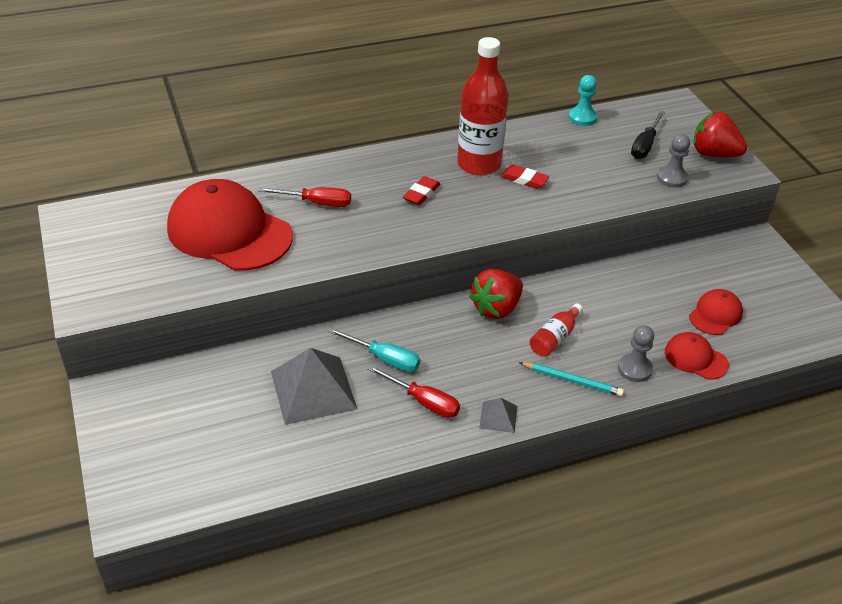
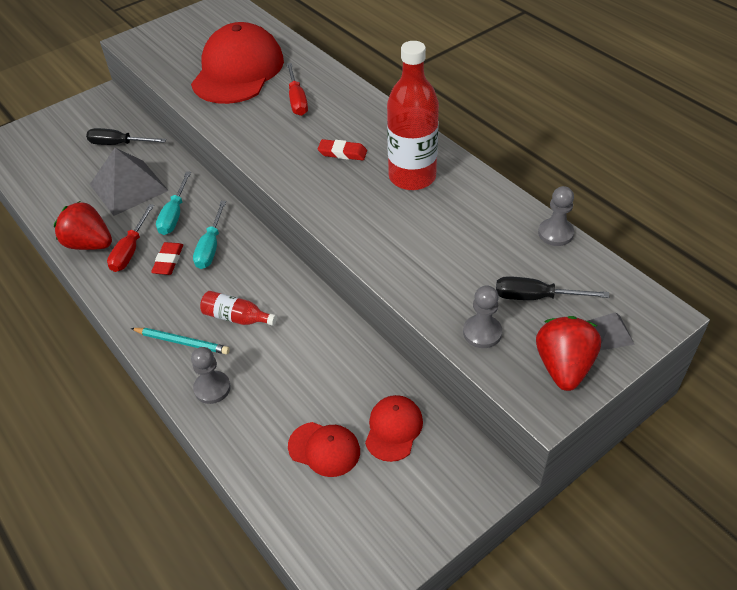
camera: 75 degrees right, 5 degrees up
(223, 388) = (119, 144): none -> black screwdriver
(449, 339) = (211, 247): none -> turquoise screwdriver
(496, 308) = (263, 267): red strawberry -> red strawberry (89, 244)
(498, 417) = (123, 301): grey pyramid -> grey pyramid (609, 333)
(524, 180) = (405, 213): red eraser -> red eraser (168, 261)
(572, 380) = (182, 342): turquoise pencil -> turquoise pencil turned 75 degrees counterclockwise
(582, 117) = (555, 233): turquoise pawn -> grey pawn
(695, 358) = (244, 439): red cap -> red cap (393, 429)

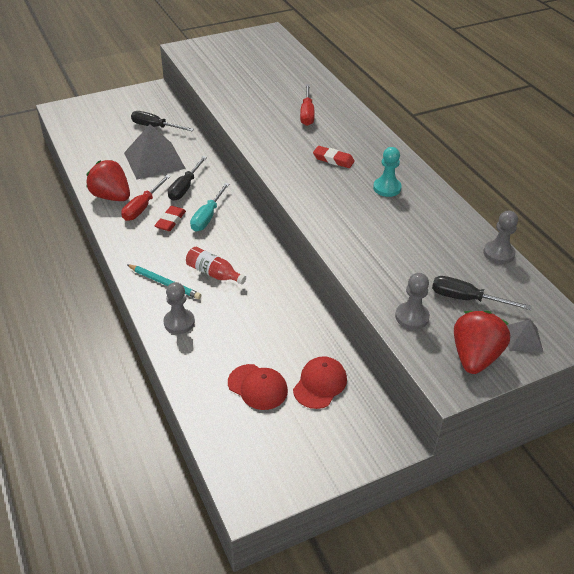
camera: 10 degrees right, 5 degrees down
(174, 215) = (185, 187): turquoise screwdriver -> black screwdriver
(238, 71) = (264, 84): red cap -> none
(412, 177) = (387, 188): red bottle -> turquoise pawn

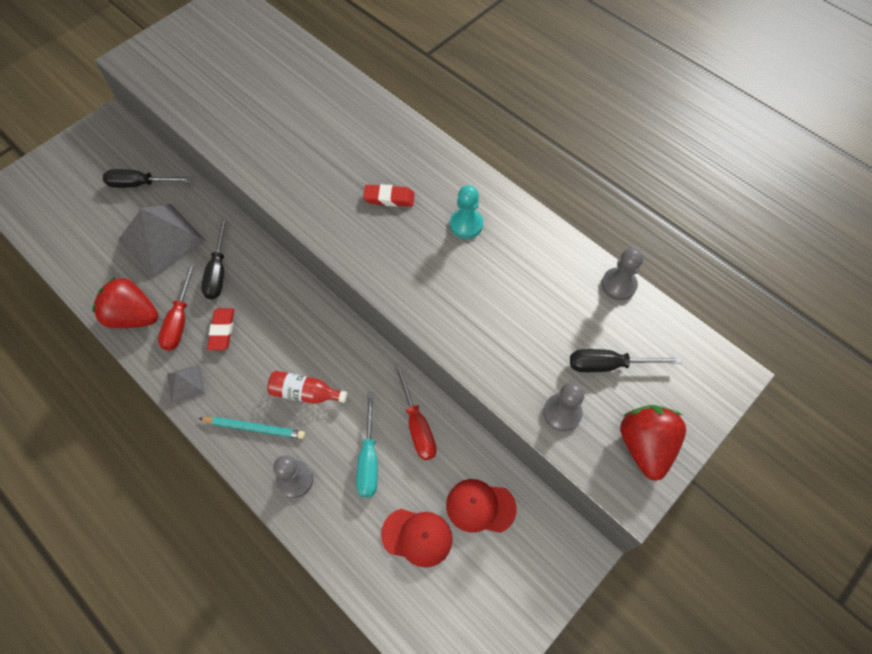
camera: 20 degrees left, 20 degrees up
(208, 217) = (264, 309): turquoise screwdriver -> turquoise screwdriver (369, 459)
(307, 114) = (329, 130): red screwdriver -> red screwdriver (417, 425)
(320, 384) = (480, 506): red cap -> red cap turned 90 degrees counterclockwise
(523, 339) = (683, 401): grey pyramid -> grey pyramid (185, 383)

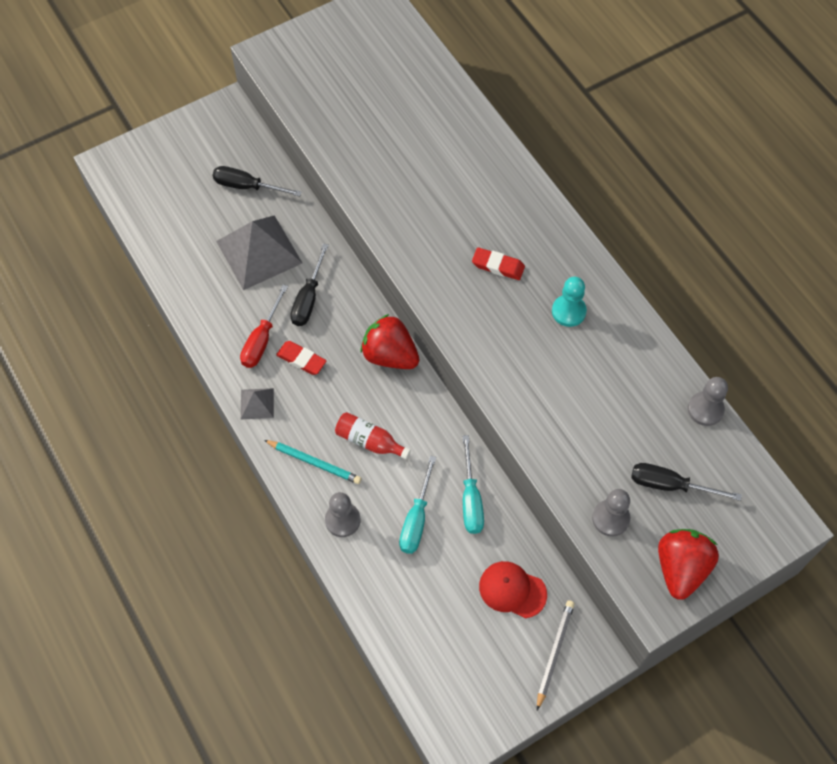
camera: 15 degrees right, 0 degrees up
(133, 316) = (218, 325): red strawberry -> red strawberry (390, 355)
(222, 330) = (301, 359): red eraser -> red eraser turned 75 degrees counterclockwise
(417, 425) = (471, 499): red screwdriver -> turquoise screwdriver
(417, 537) = (445, 601): red cap -> none
(538, 561) = (554, 653): none -> grey pencil

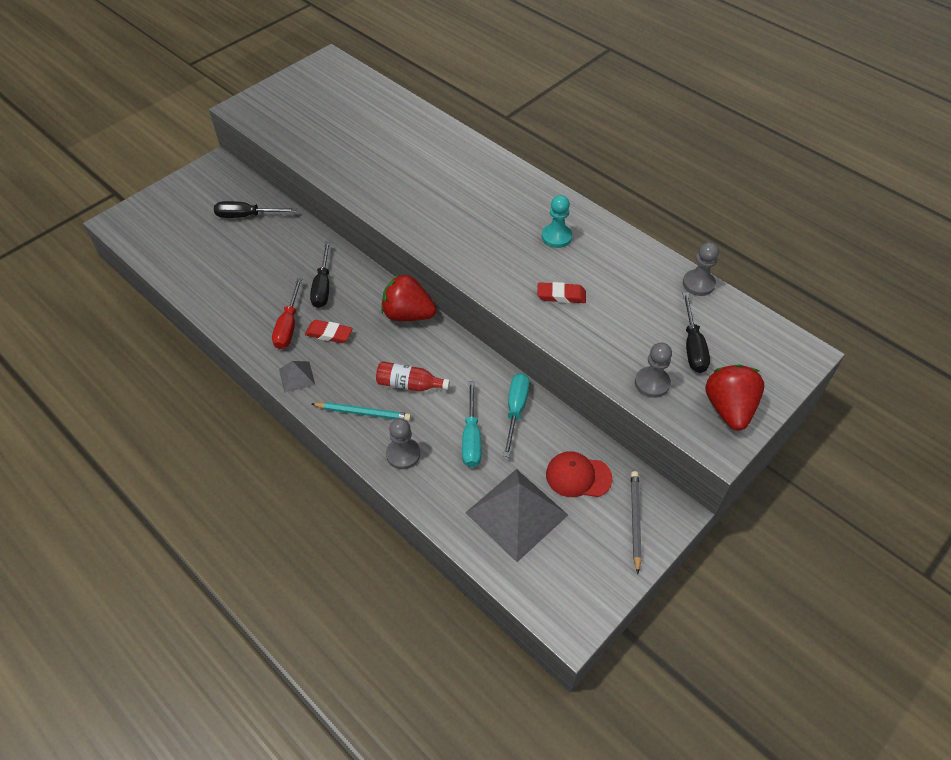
camera: 15 degrees left, 10 degrees down
(259, 252) = (269, 261): grey pyramid -> grey pyramid (516, 514)
(471, 499) = (515, 410): turquoise screwdriver -> turquoise screwdriver turned 150 degrees counterclockwise
(498, 266) = (485, 216): red eraser -> red eraser (561, 295)
(670, 485) = (692, 346): black screwdriver -> black screwdriver turned 90 degrees counterclockwise

